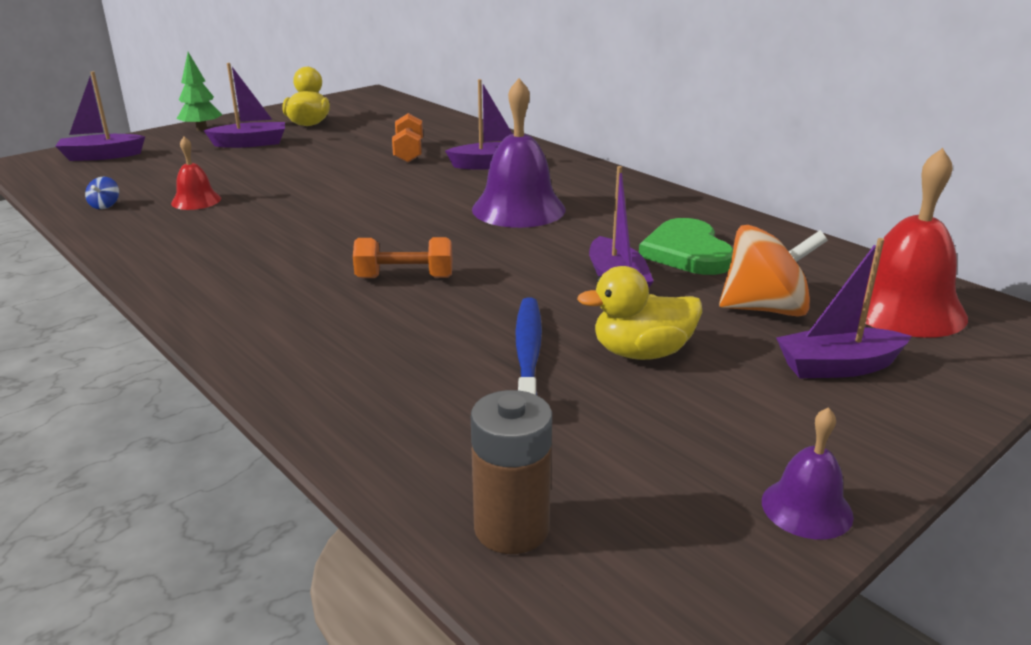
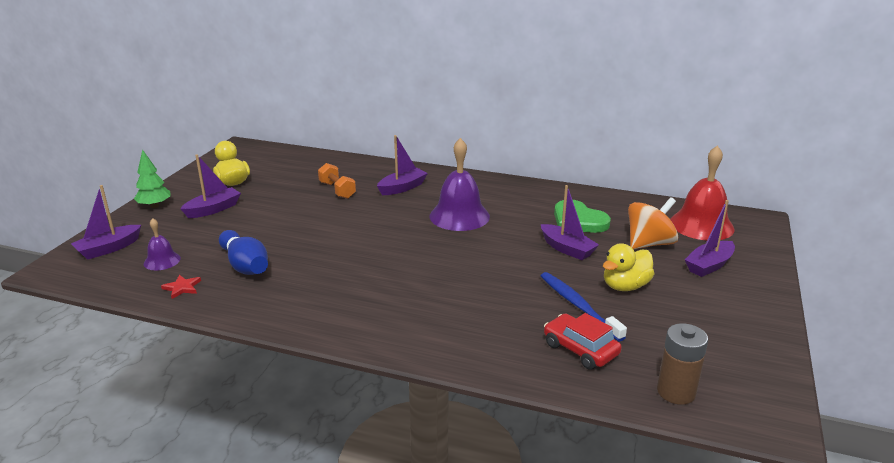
camera: 30 degrees left, 0 degrees up
(105, 205) = (182, 288): blue spinning top -> red star
(196, 200) = (245, 265): red bell -> blue bowling pin
(405, 277) = (457, 280): orange dumbbell -> none
(446, 412) = (580, 349): none -> red car
(806, 508) = (766, 337): purple bell -> purple bell (162, 261)

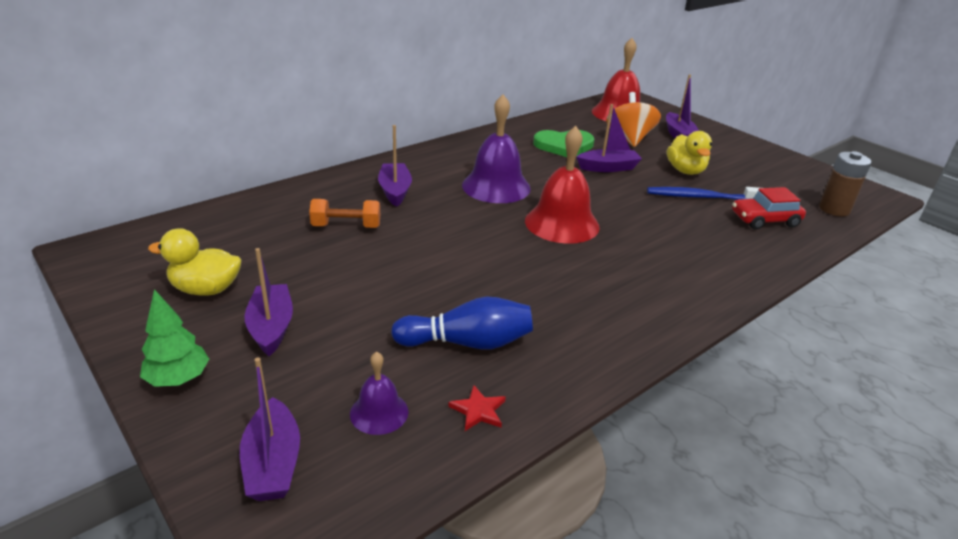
camera: 60 degrees left, 5 degrees up
(435, 255) = (562, 223): none -> red bell

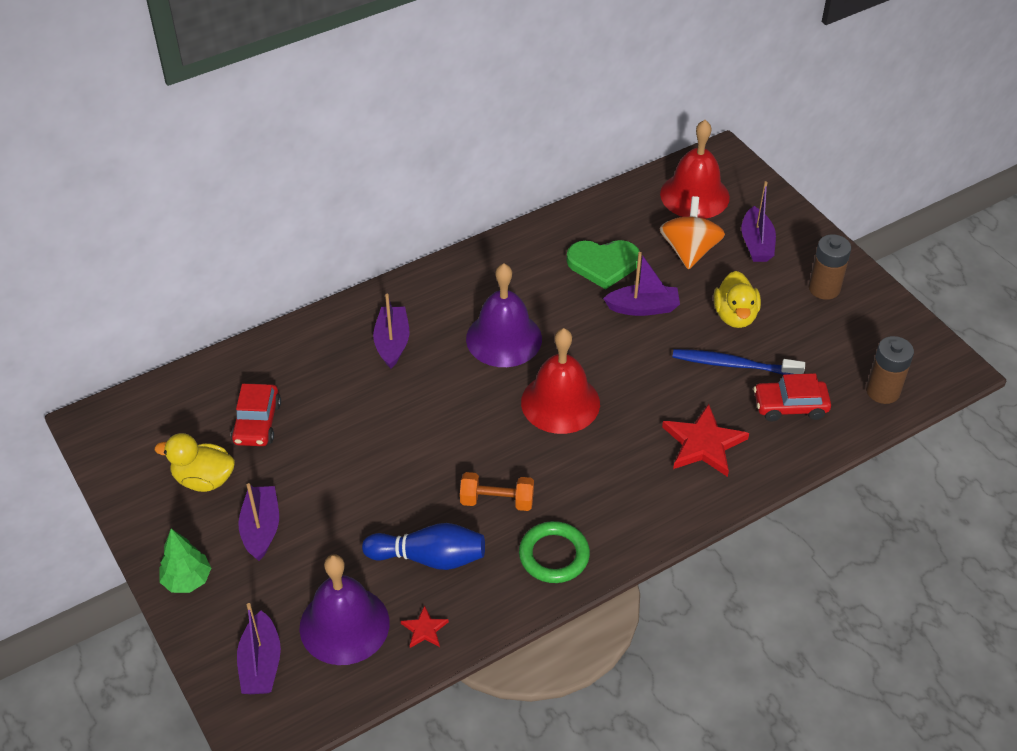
camera: 10 degrees right, 15 degrees up
(266, 245) = (257, 423): none -> red car
(346, 226) = (336, 398): orange dumbbell -> orange dumbbell (497, 501)
(379, 412) = (344, 625): purple bell -> purple bell, size x1.92
(601, 334) = (554, 555): none -> green ring
(705, 245) = (703, 443): none -> red star
(745, 156) = (824, 288): none -> brown battery

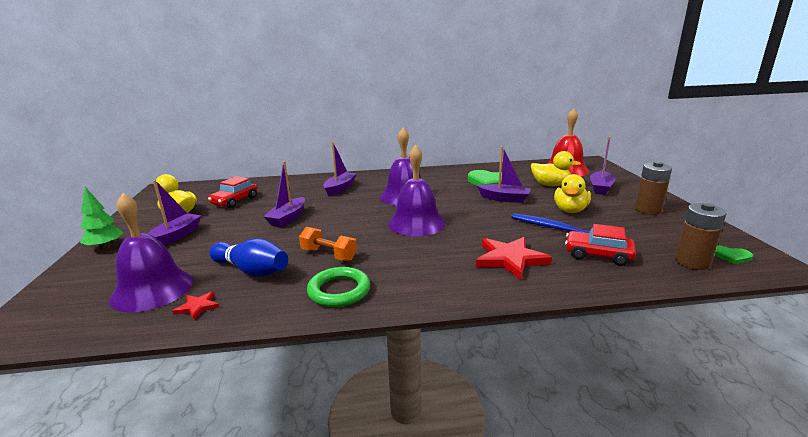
camera: 25 degrees right, 25 degrees down
(261, 664) = (74, 295): purple boat -> purple boat (288, 218)
(560, 402) = (416, 223): red bell -> purple bell
(689, 251) = (550, 185): orange spinning top -> yellow duck
(918, 367) = (731, 256): none -> green heart

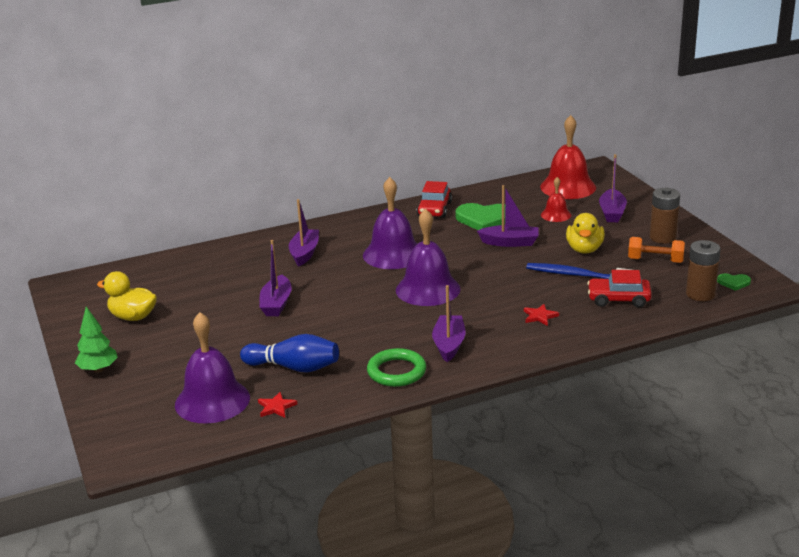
camera: 15 degrees left, 5 degrees up
(176, 236) = (166, 345): purple boat -> purple boat (449, 344)
(235, 201) = (185, 289): red car -> red car (434, 209)
(329, 255) = (359, 339): orange dumbbell -> orange dumbbell (655, 260)
(510, 259) = (540, 316): red star -> red star, size x0.50
(550, 185) = (556, 215): yellow duck -> red bell

